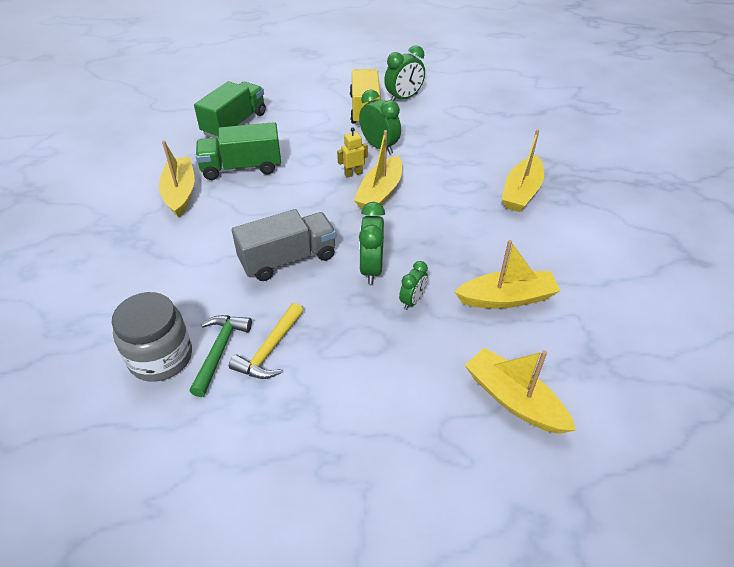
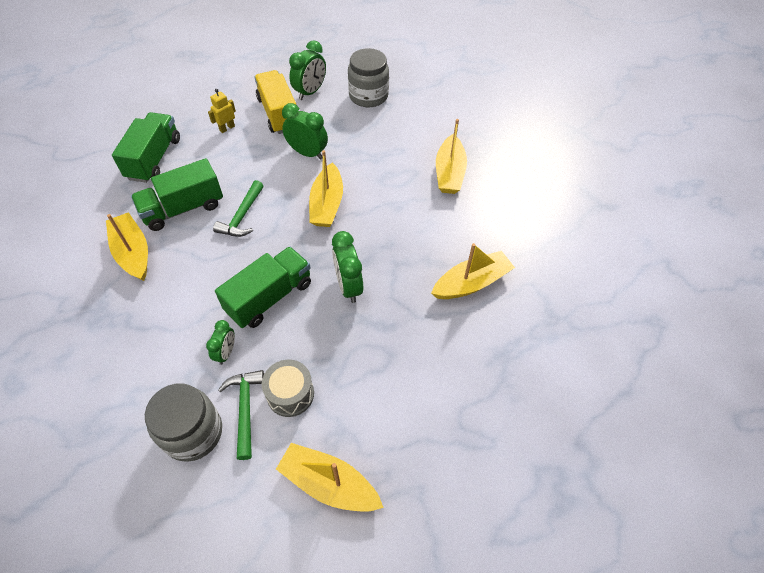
camera: 20 degrees left, 10 degrees up
(270, 350) = (290, 394): yellow hammer -> grey drum
(288, 259) = (269, 297): grey truck -> green truck
(293, 185) = (242, 216): none -> green hammer
(353, 174) = (294, 189): yellow robot -> yellow robot (227, 128)
(412, 301) = (395, 308): green clock -> green clock (226, 352)
(461, 111) = (368, 96): none -> grey jar
(514, 400) = (507, 376): yellow boat -> yellow boat (329, 483)

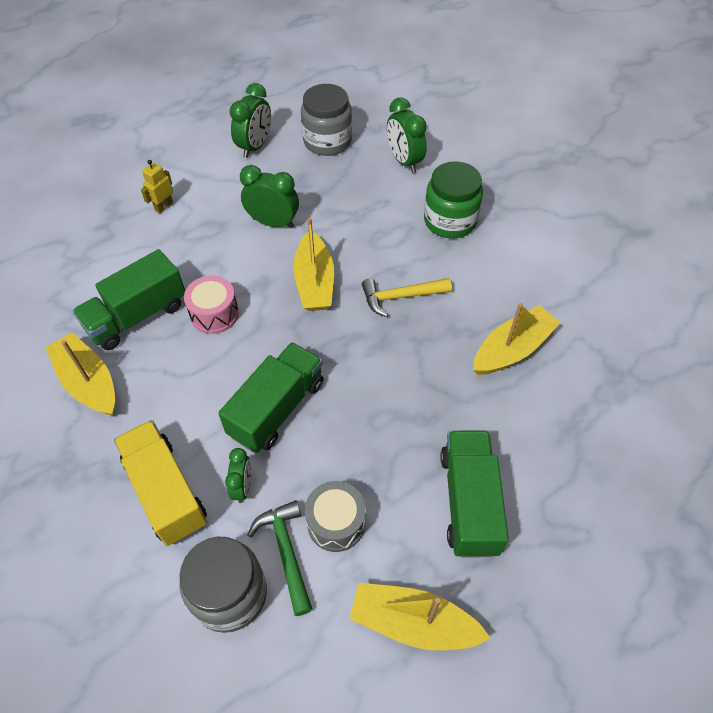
camera: 10 degrees left, 0 degrees up
(154, 159) = (81, 259): green truck -> green truck (469, 502)
(242, 216) = (214, 314): green hammer -> pink drum
(278, 114) = (223, 179): yellow truck -> yellow truck (166, 492)
(348, 286) = (369, 378): green clock -> green clock (404, 161)
(392, 227) = (400, 297): none -> yellow hammer
(449, 173) = (450, 221): yellow boat -> green jar

